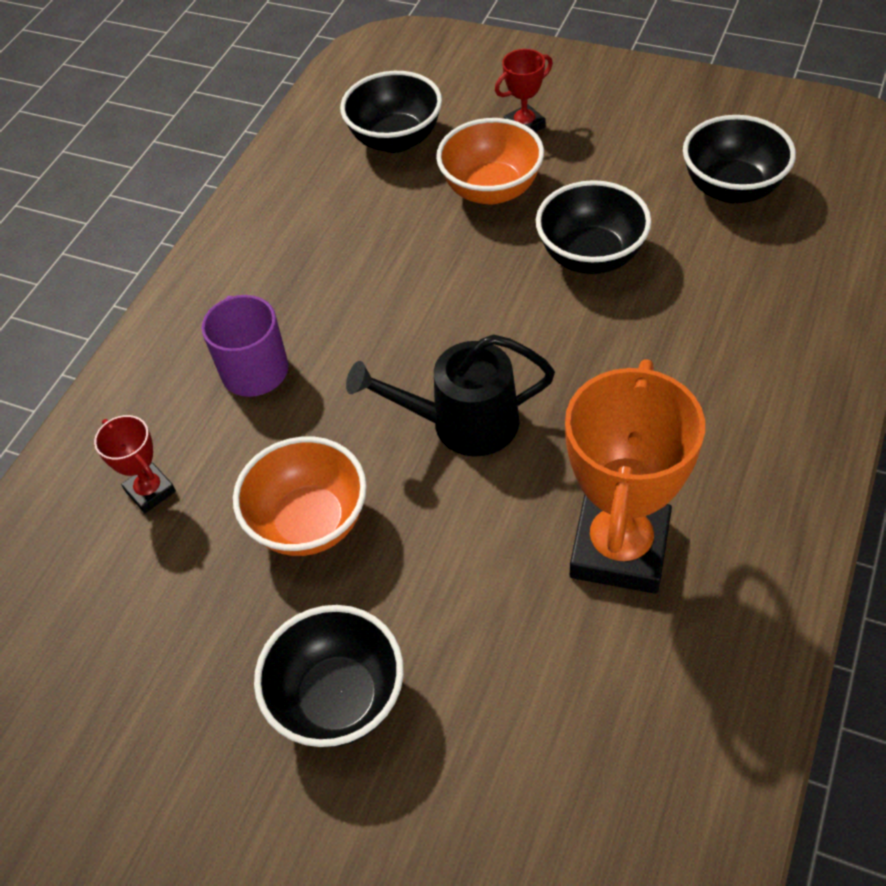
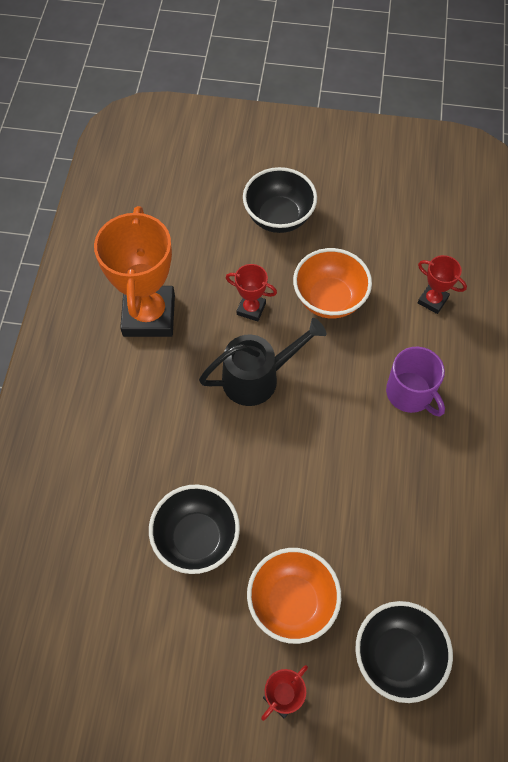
camera: 160 degrees right, 10 degrees up
(443, 529) = (251, 309): none -> red trophy
(732, 188) = (88, 638): black bowl -> none

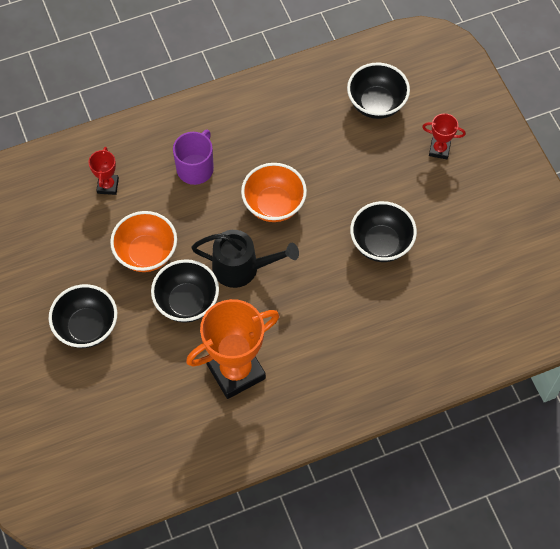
camera: 120 degrees left, 0 degrees up
(251, 309) = (187, 302): red trophy -> black bowl
(258, 377) = (242, 268): black watering can -> black watering can turned 150 degrees clockwise
(292, 602) = (383, 171): orange bowl -> orange bowl (274, 205)

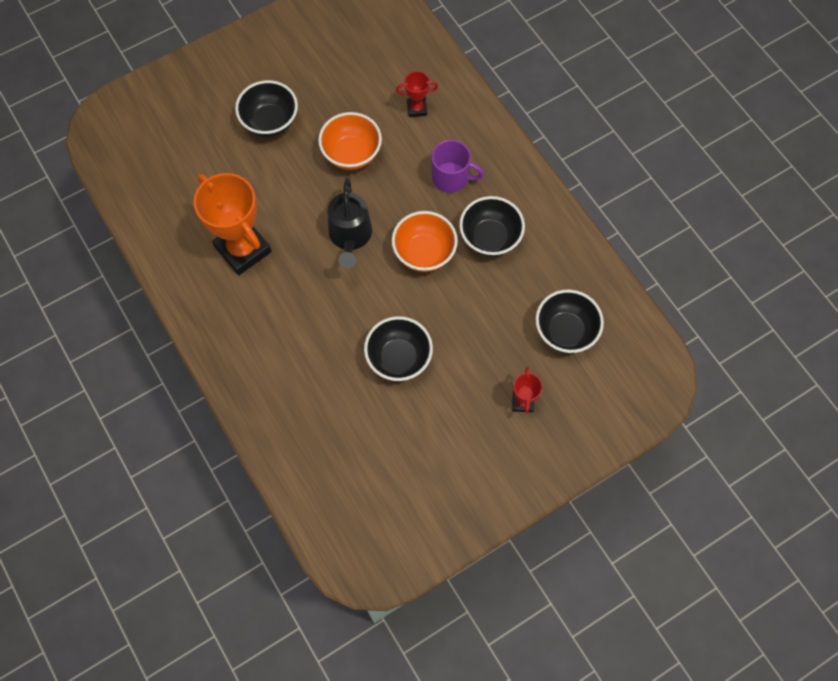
camera: 80 degrees right, 5 degrees up
(187, 302) = (307, 196): black bowl -> black bowl (490, 238)

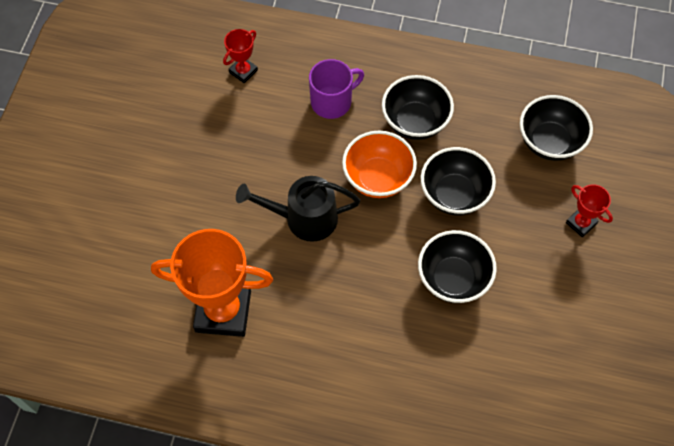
camera: 45 degrees left, 5 degrees down
(270, 122) = (127, 185): black bowl -> black bowl (454, 195)
(350, 236) = (303, 218): black watering can -> black watering can turned 135 degrees clockwise
(351, 154) = (229, 152): orange bowl -> none

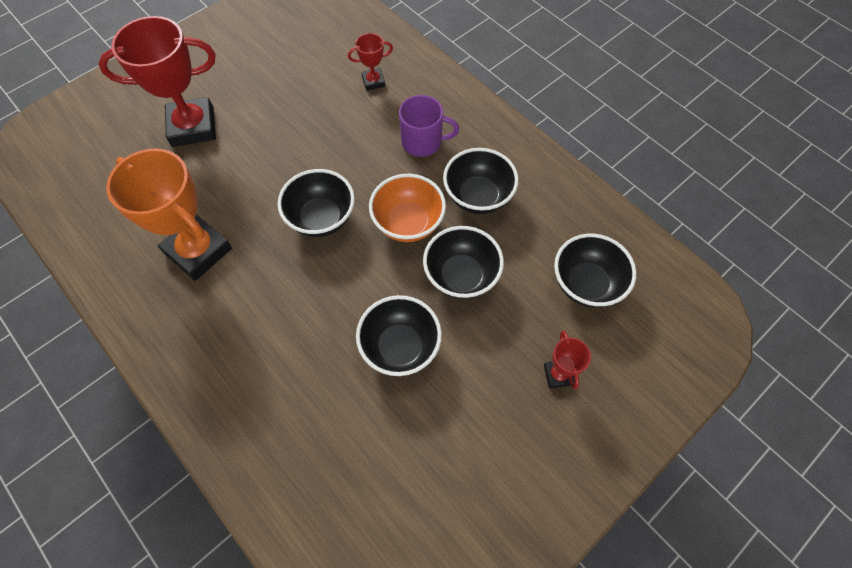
camera: 35 degrees right, 0 degrees up
(114, 209) = (193, 127): none -> red trophy
(303, 218) = (321, 218): black watering can -> black bowl

